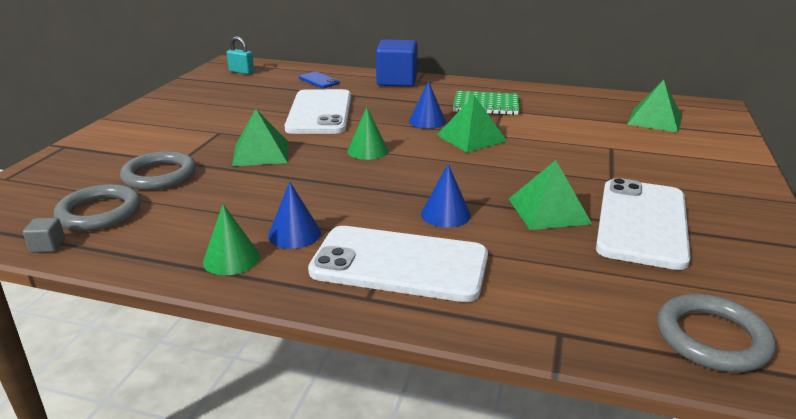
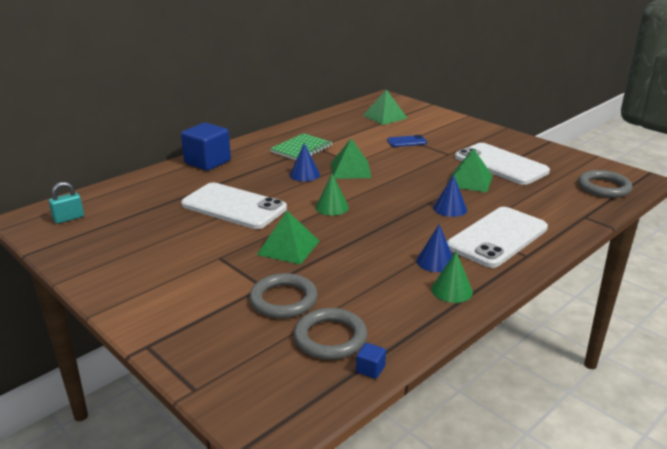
camera: 60 degrees left, 0 degrees up
(48, 246) = (370, 369): grey cube -> blue cube
(319, 80) = (156, 190): blue phone -> blue phone (406, 141)

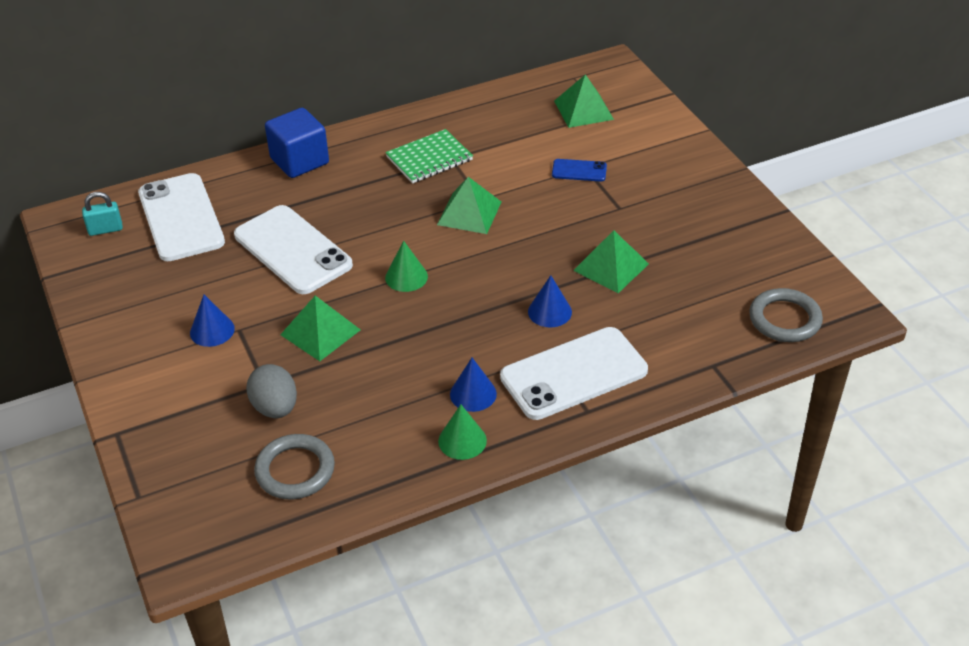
camera: 20 degrees right, 15 degrees up
(283, 300) = (275, 408): grey ring -> grey egg
(304, 174) = (406, 210): blue cone -> blue cone (212, 330)
(370, 369) = (312, 519): blue cube -> none
(500, 164) = (676, 244): white phone -> white phone (181, 218)

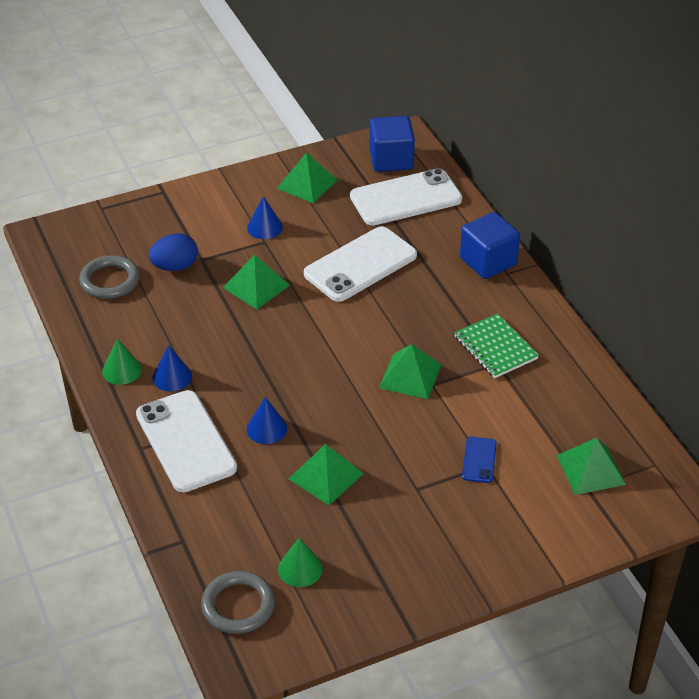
camera: 90 degrees right, 0 degrees up
(105, 229) = (391, 160): turquoise padlock -> blue cube
(134, 297) = (307, 184): none -> green pyramid
(275, 408) = (175, 266): grey egg -> blue egg
(406, 277) = (321, 335): green cone -> green cone (300, 569)

